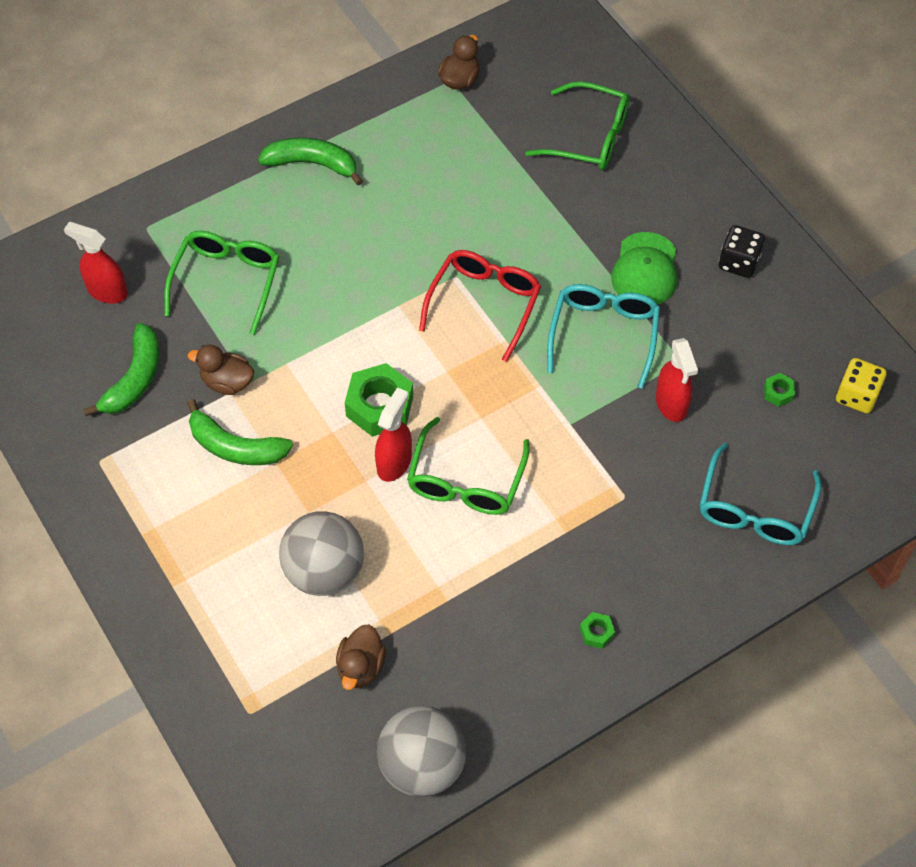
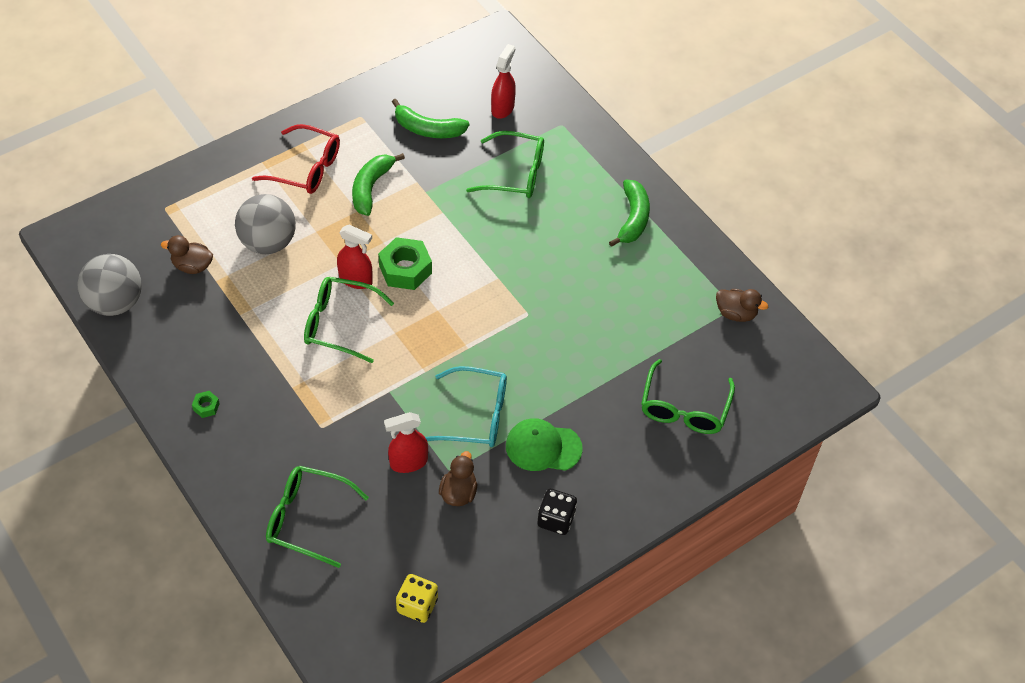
camera: 85 degrees right, 5 degrees down
(227, 382) = (426, 180): brown duck -> brown duck (458, 493)
(484, 304) = (502, 334): red glasses -> red glasses (306, 168)
(755, 509) = (307, 519): turquoise glasses -> green glasses
(778, 392) = (420, 543): green nut -> none

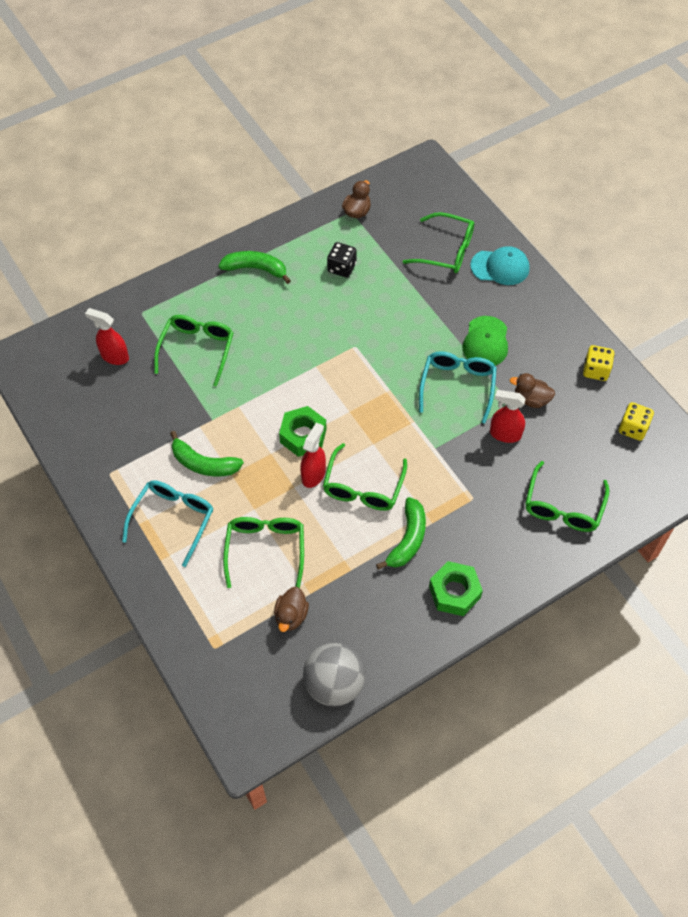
camera: 85 degrees left, 5 degrees up
(206, 407) = (454, 592): green nut -> green nut, size x2.16
(268, 242) = (265, 549): grey ball -> green glasses
(306, 168) = (173, 519): red glasses -> turquoise glasses
(408, 462) = (505, 434): red spray bottle -> red spray bottle turned 120 degrees clockwise
(428, 129) = (133, 417): green banana -> green banana (407, 539)
(505, 569) = (595, 370): none -> yellow dice
(556, 519) = (550, 336): black dice -> black dice (341, 268)
(664, 467) = (500, 267): none -> turquoise cap

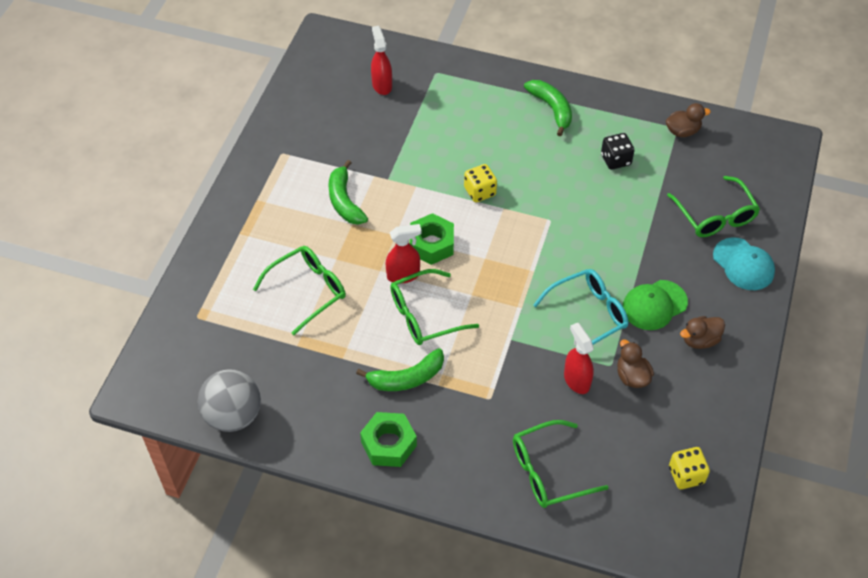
camera: 50 degrees right, 5 degrees down
(173, 519) = (280, 217): turquoise glasses -> none
(197, 349) = (439, 127): green glasses -> none
(291, 616) = (266, 346): brown duck -> brown duck (700, 340)
(595, 370) = (716, 406): yellow dice -> yellow dice (480, 191)

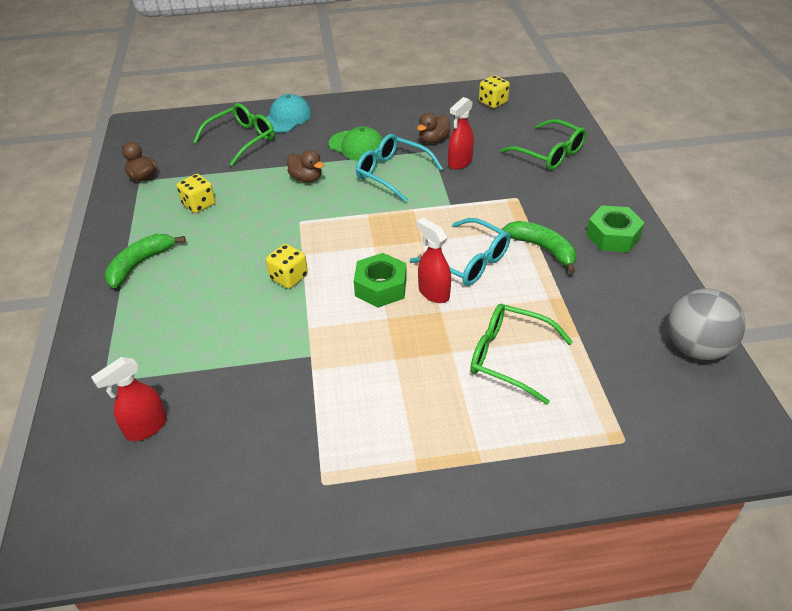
camera: 115 degrees left, 10 degrees down
(344, 201) = (366, 380): green banana -> none
(424, 315) = (468, 262): green glasses -> turquoise glasses
(615, 160) = (199, 204): black dice -> yellow dice
(700, 340) = (375, 120): brown duck -> brown duck (306, 178)

